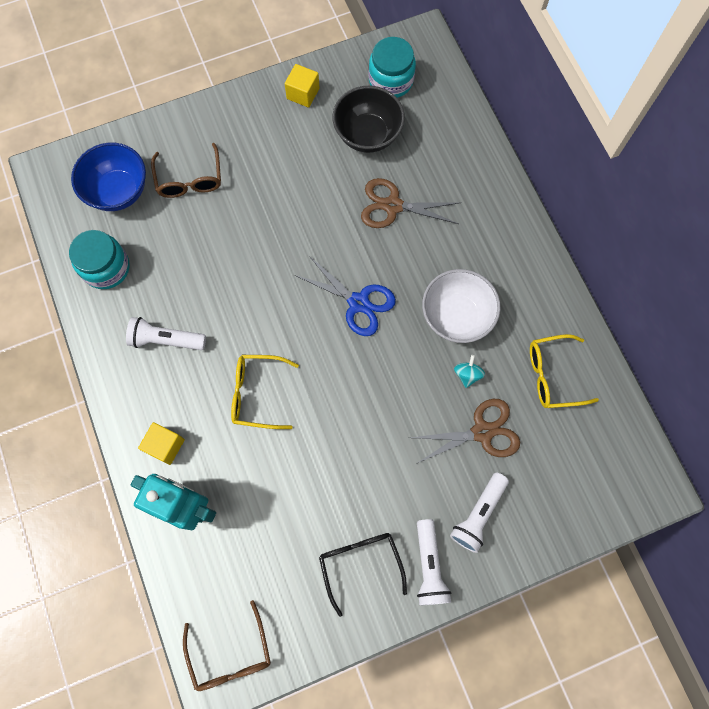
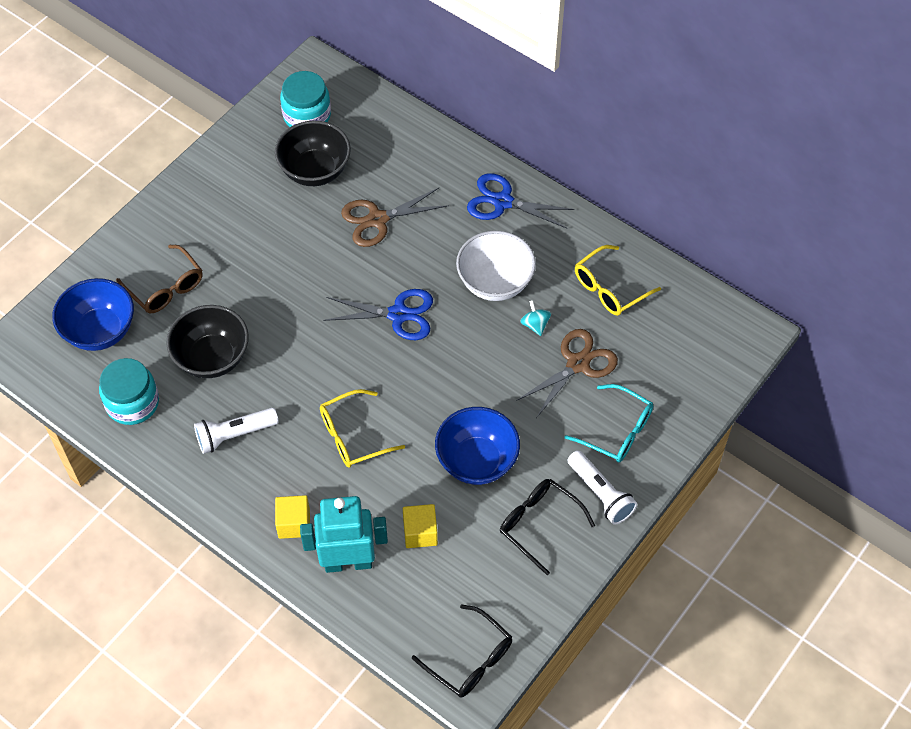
camera: 30 degrees left, 15 degrees down
(189, 261) = (212, 358): none -> black bowl
(230, 653) = (469, 659): brown glasses -> black glasses
(303, 93) = (229, 164): yellow cube -> yellow cube (420, 533)
(343, 474) = (477, 461): none -> blue bowl
(478, 514) = (616, 431): white flashlight -> turquoise glasses
(507, 243) = (502, 202): none -> blue scissors

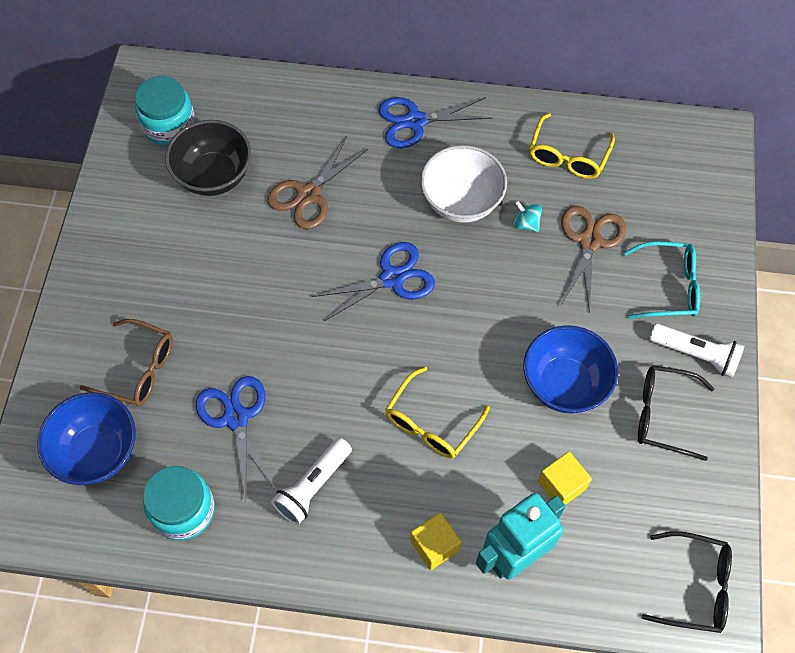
camera: 30 degrees left, 5 degrees up
(212, 358) = (236, 418): black bowl -> blue scissors

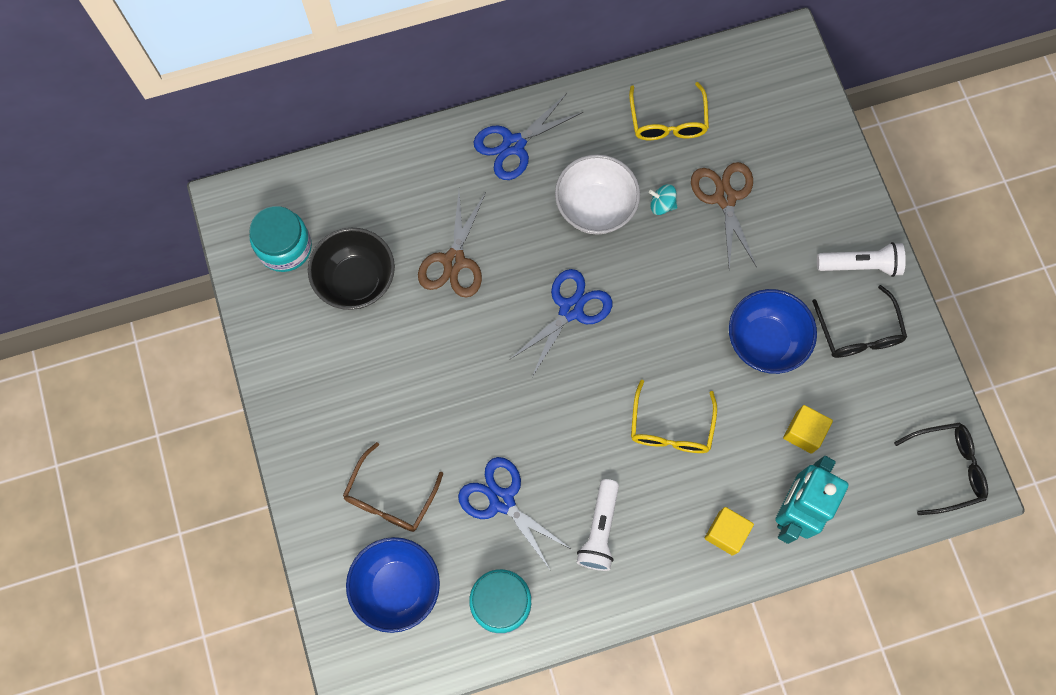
camera: 25 degrees left, 10 degrees up
(138, 369) = (390, 497): brown glasses -> brown glasses turned 120 degrees clockwise
(664, 415) = (858, 332): black glasses -> black glasses turned 90 degrees counterclockwise
(667, 287) = (810, 212): turquoise glasses -> none

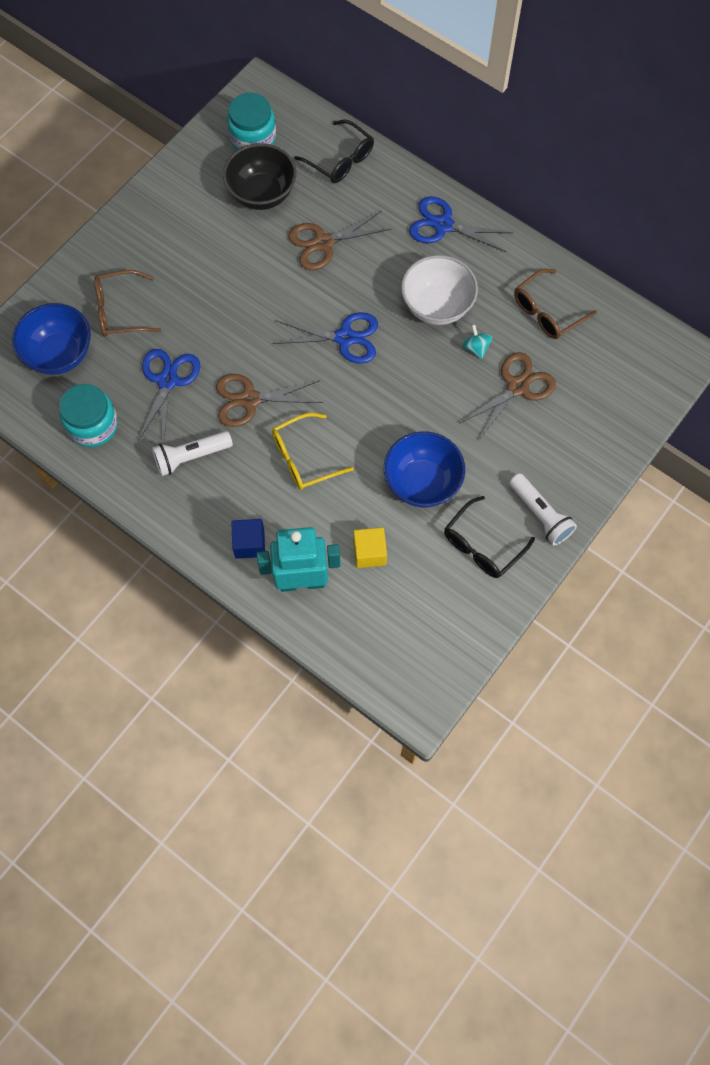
camera: 55 degrees right, 5 degrees down
(576, 437) = (249, 399): none -> brown scissors
(667, 121) = (547, 311): yellow glasses -> brown glasses
(726, 533) = (249, 544): yellow cube -> blue cube
(946, 469) = (418, 675): black glasses -> black glasses (340, 159)

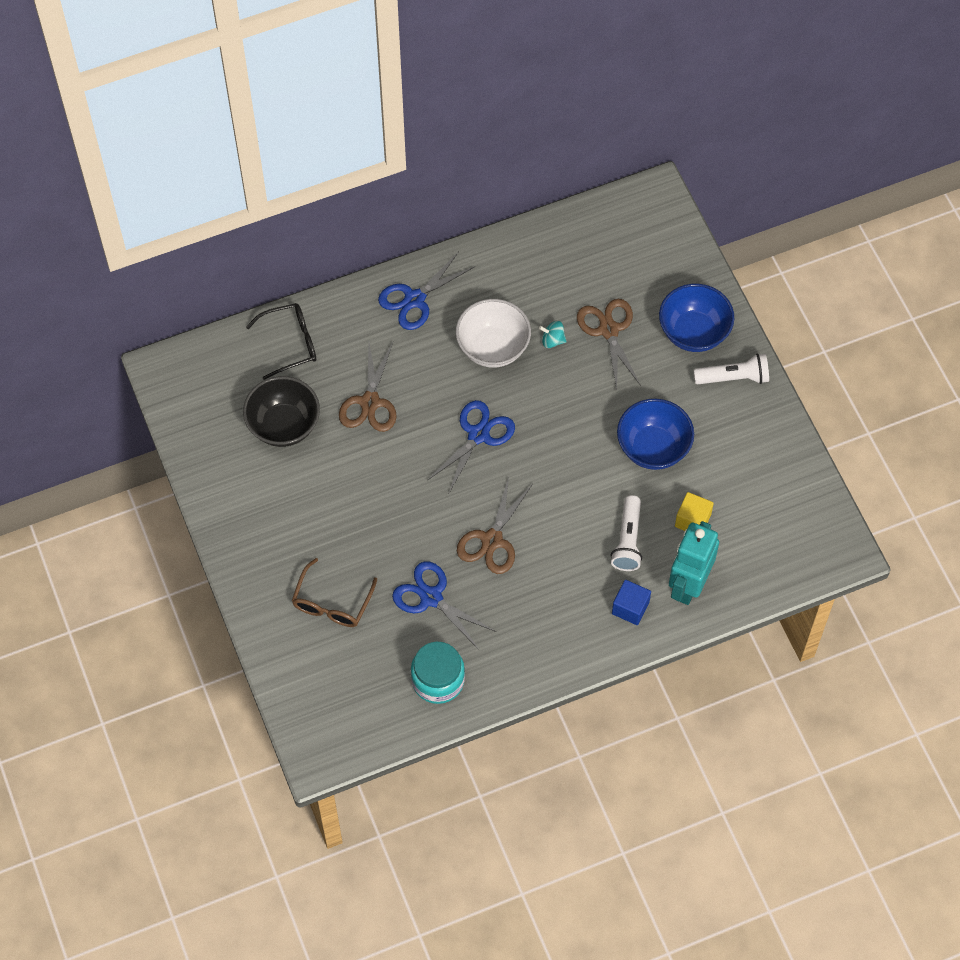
camera: 60 degrees left, 5 degrees down
(59, 354) = (345, 675): blue bowl -> blue bowl (693, 332)
(191, 457) = (519, 614): white flashlight -> white flashlight (628, 540)
(253, 138) = (216, 402): turquoise jar -> none
(304, 458) = (575, 525): yellow glasses -> none
(482, 545) = (735, 433): black glasses -> none
(547, 311) = (552, 268): brown glasses -> none

